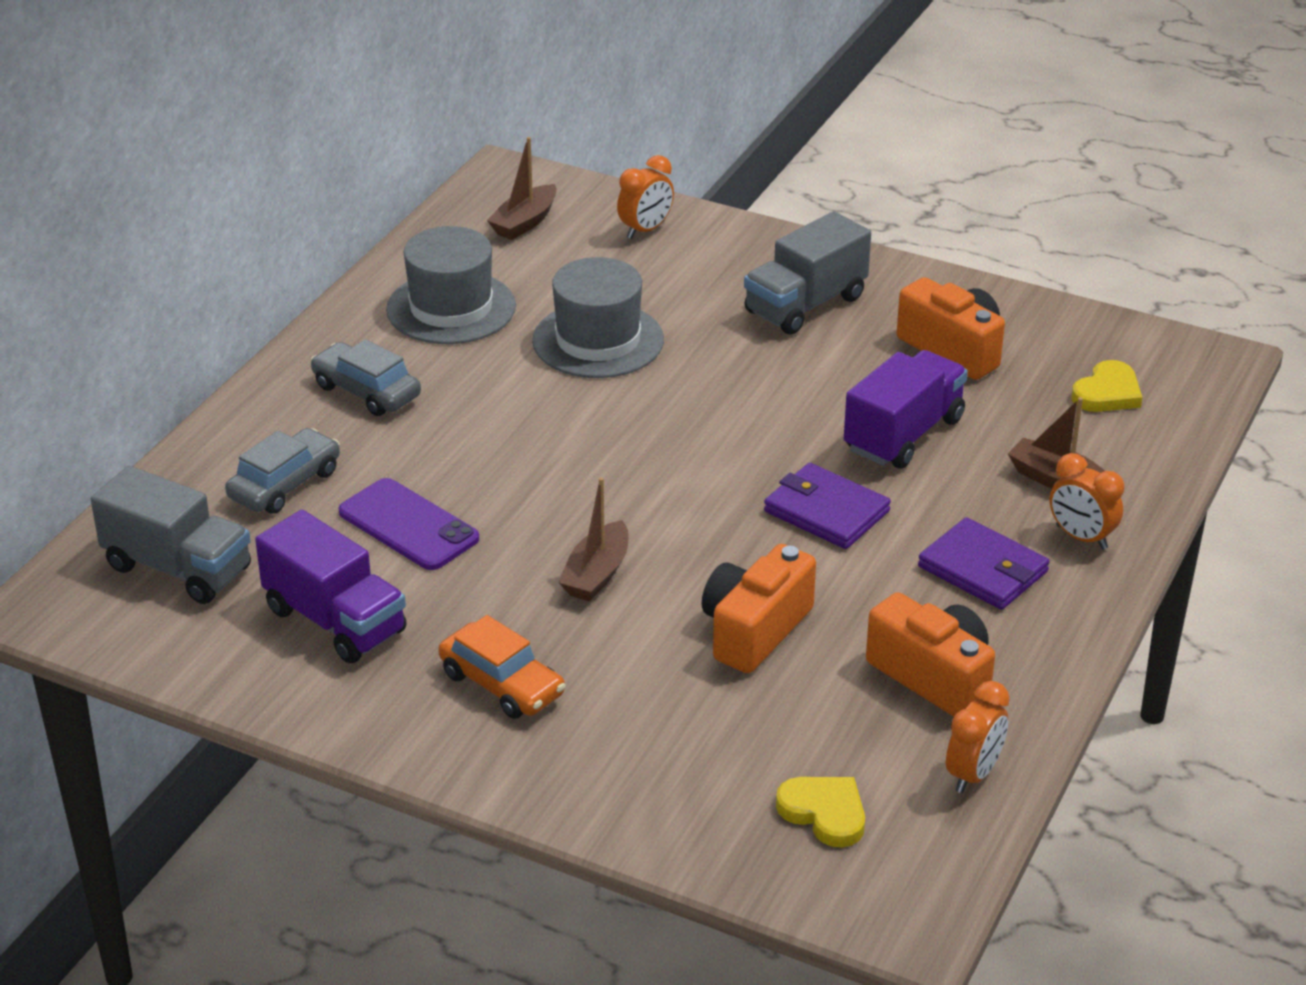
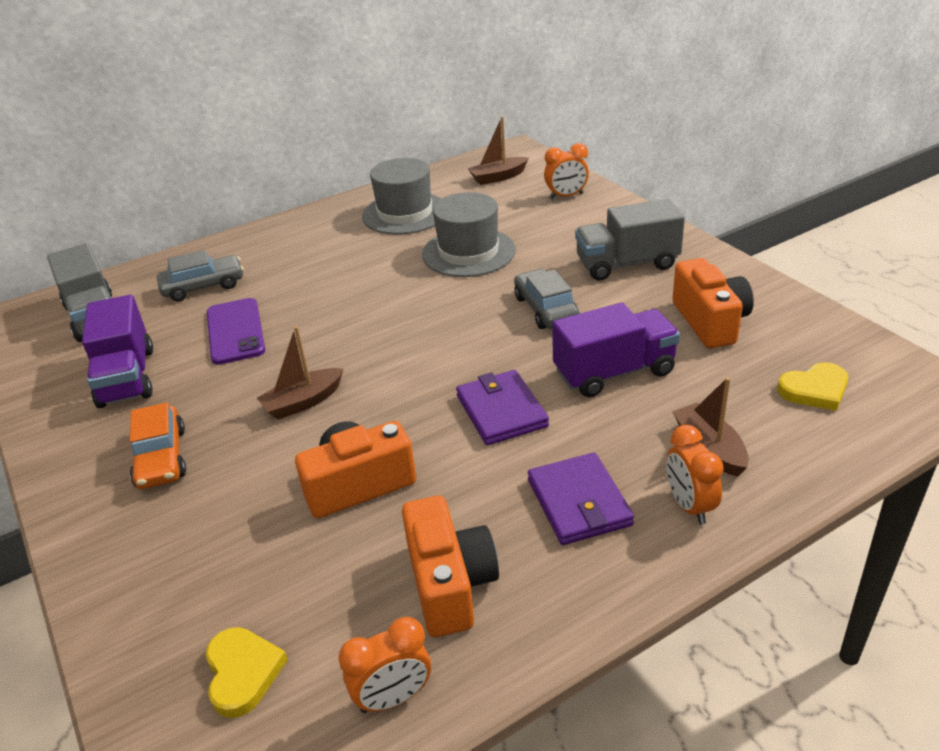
camera: 35 degrees right, 0 degrees up
(366, 391) = (307, 247): grey car -> grey car (546, 309)

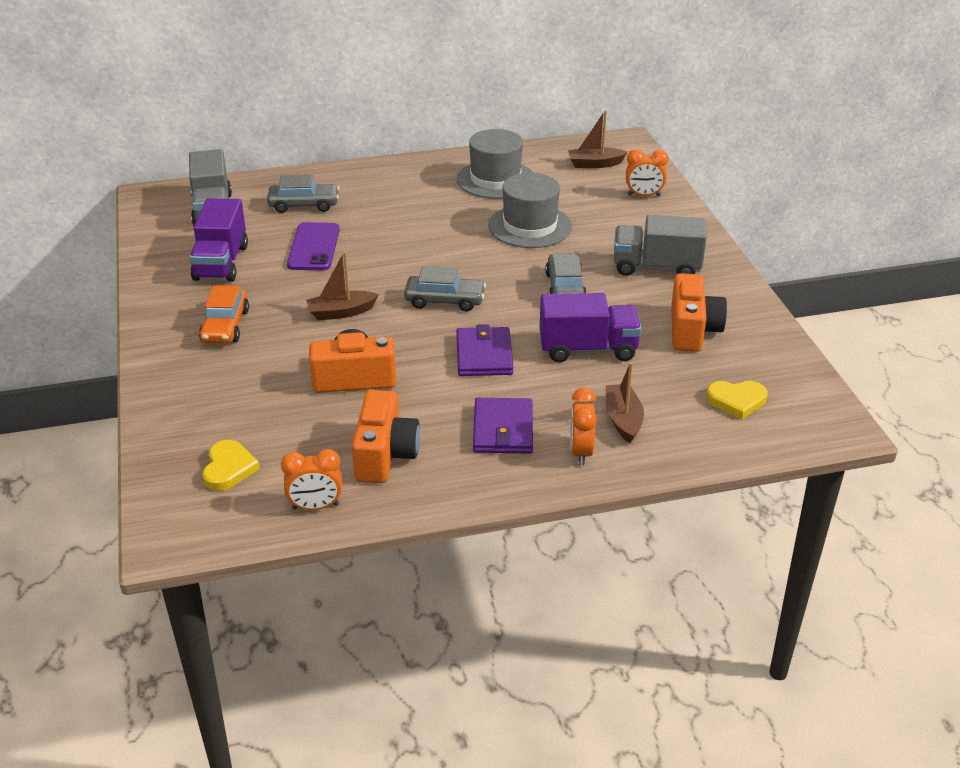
camera: 15 degrees right, 0 degrees up
(420, 357) = (445, 301): none -> grey car

